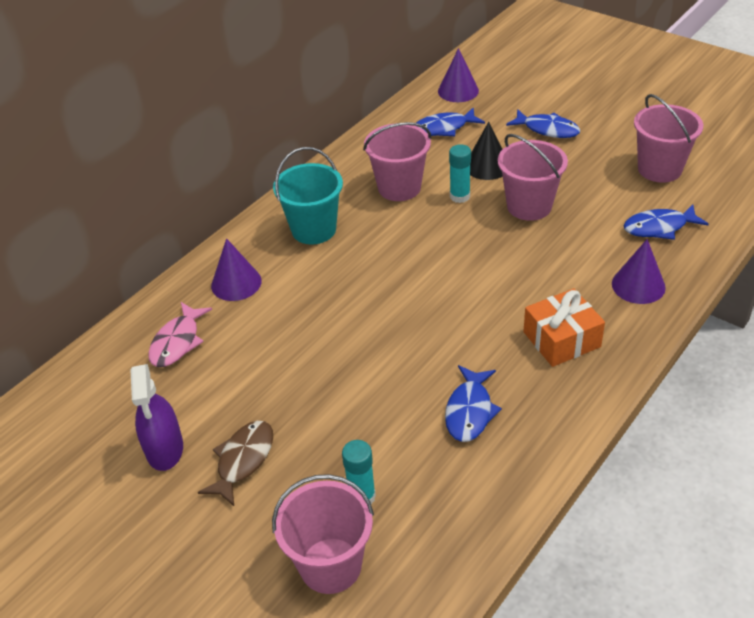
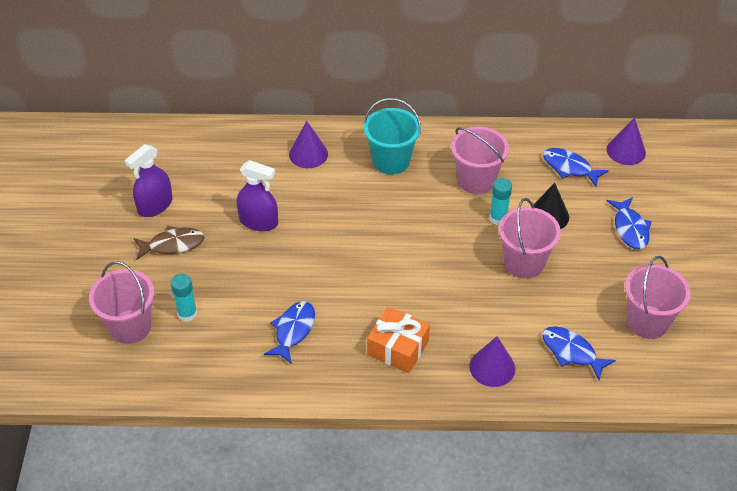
camera: 50 degrees right, 5 degrees up
(177, 342) = (237, 159): pink fish -> none
(287, 367) = (258, 221): none -> purple spray bottle
(469, 411) = (293, 331): blue fish -> blue fish turned 135 degrees clockwise

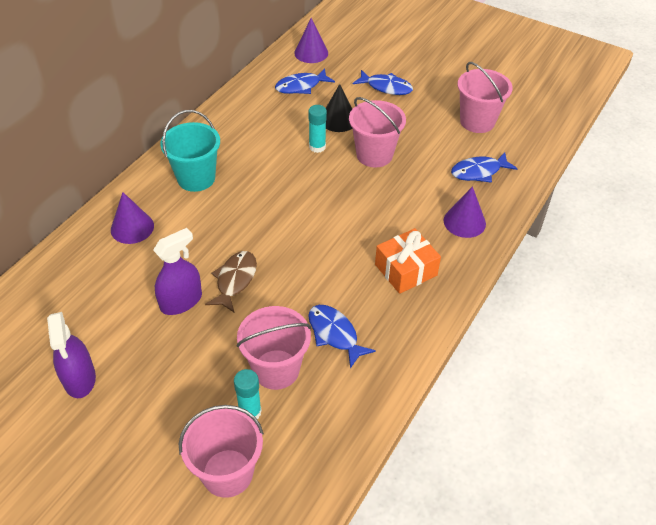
camera: 60 degrees left, 0 degrees up
(173, 245) = (148, 385): brown fish -> brown fish (235, 280)
(476, 180) = (266, 140): pink bucket -> pink bucket (276, 369)

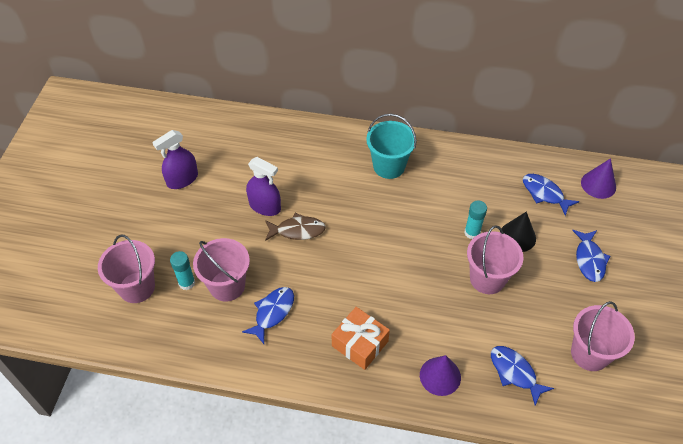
camera: 70 degrees right, 5 degrees up
(132, 227) = (319, 150): purple cone -> none

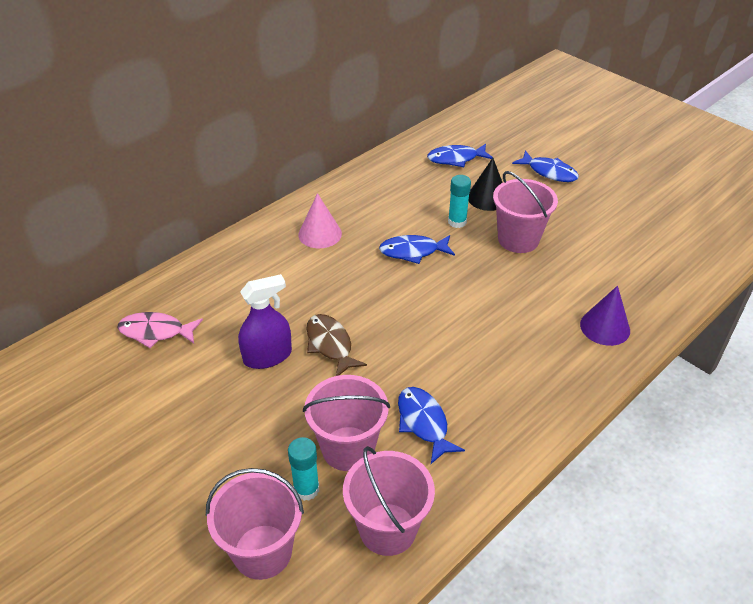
camera: 55 degrees left, 10 degrees down
(182, 179) = (140, 415): purple spray bottle -> none
(243, 145) = (156, 332): none -> pink fish
(297, 230) = (330, 345): brown fish -> brown fish turned 60 degrees counterclockwise
(360, 343) = (523, 368): orange gift -> none
(389, 166) = (320, 234): turquoise bucket -> pink cone
(515, 372) = (635, 276): blue fish -> blue fish (413, 251)
(590, 353) = (645, 222): pink bucket -> pink bucket (387, 529)
(598, 184) = (475, 127): purple cone -> none

